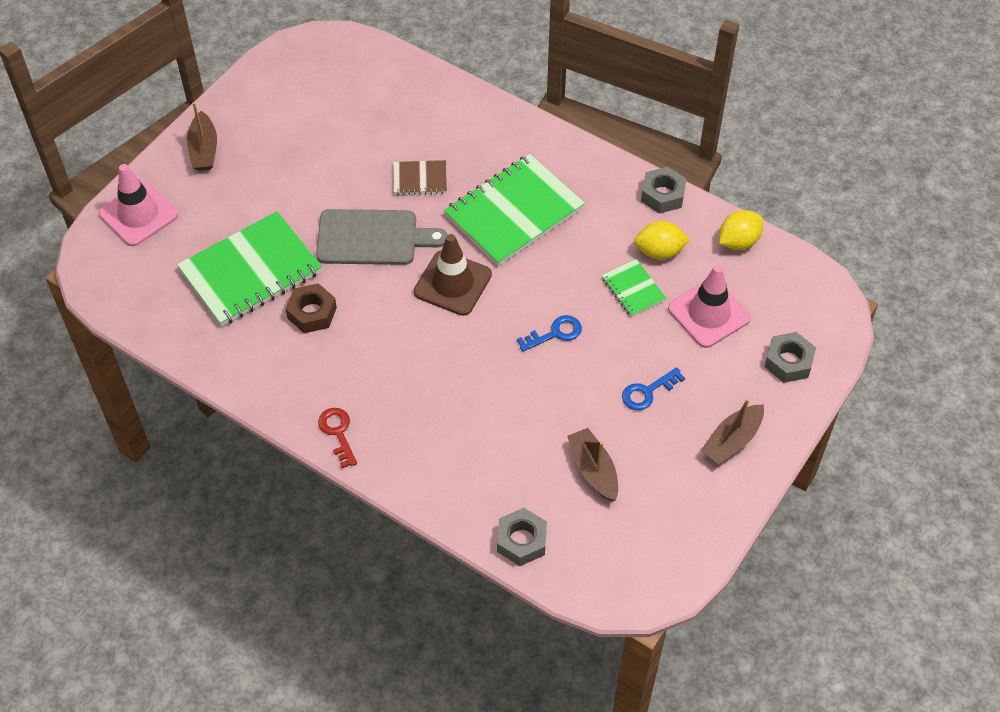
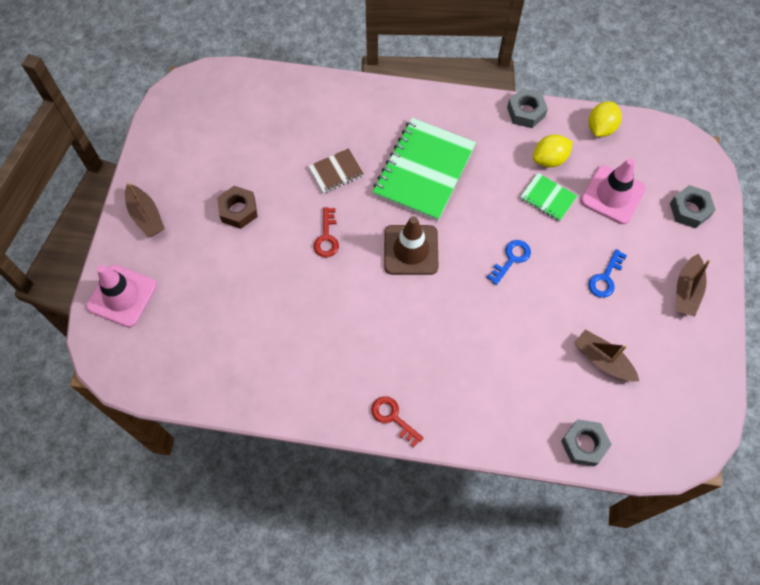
camera: 25 degrees left, 10 degrees up
(251, 271) = (245, 307): green notebook -> none
(312, 313) = (314, 322): brown nut -> brown nut (238, 210)
(372, 238) = (327, 237): grey cutting board -> red key

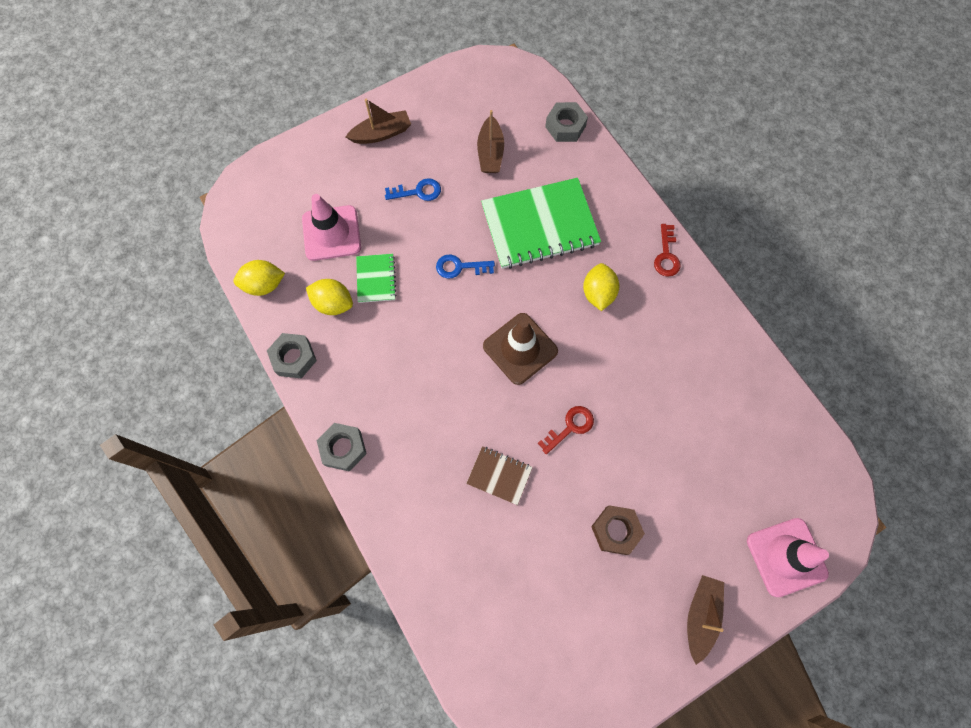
camera: 130 degrees left, 5 degrees up
(406, 337) = (598, 293): none -> yellow lemon
(424, 170) = (432, 398): green notebook -> green notebook (540, 225)
(689, 210) = (301, 171): grey nut -> grey nut (343, 448)

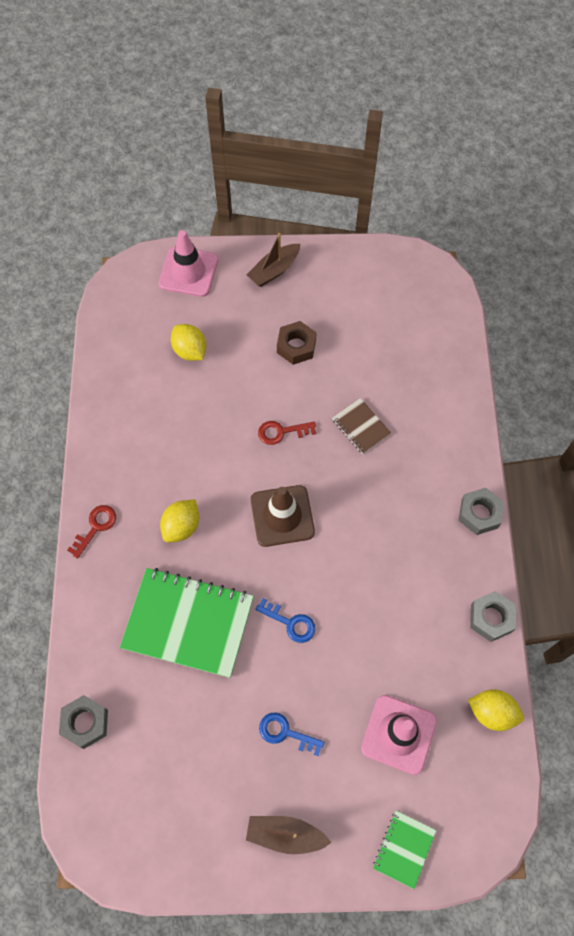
camera: 150 degrees left, 5 degrees down
(333, 304) = (431, 653): yellow lemon -> yellow lemon (190, 351)
(376, 279) = (377, 656): green notebook -> green notebook (404, 849)
(490, 153) = (183, 737): brown boat -> none

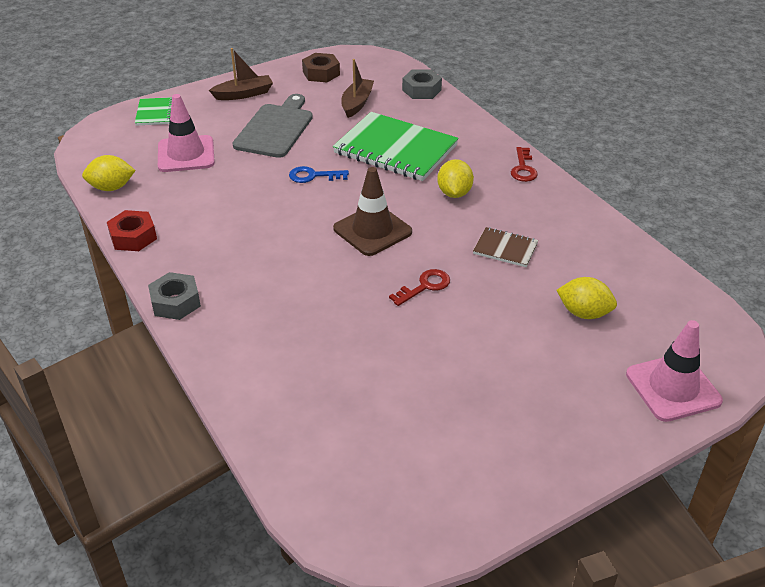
camera: 150 degrees right, 25 degrees down
(188, 623) = (395, 149): green notebook -> green notebook turned 45 degrees clockwise
(274, 270) = (578, 437): brown boat -> brown boat (357, 103)
(285, 733) = (275, 129): blue key -> grey cutting board
(296, 346) = (476, 366): brown nut -> brown nut (321, 73)
(361, 427) = (346, 323): brown notebook -> brown notebook (505, 249)
(491, 618) = (133, 237): grey nut -> red nut

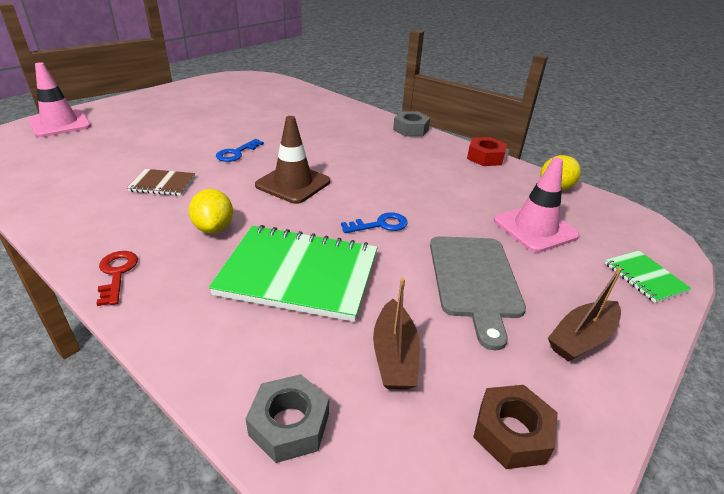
camera: 160 degrees right, 5 degrees down
(424, 286) = (236, 153): red key -> blue key
(584, 313) = (105, 151): yellow lemon -> none

